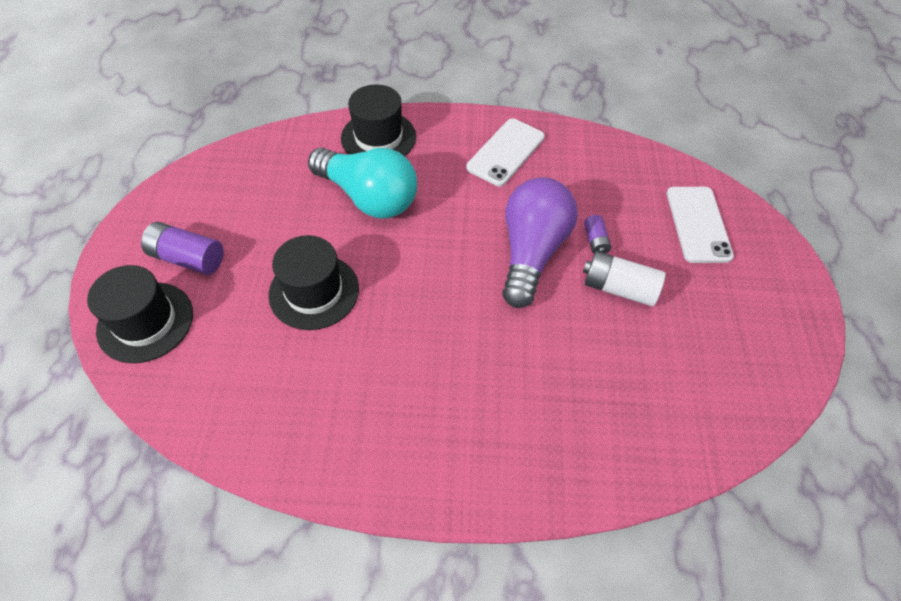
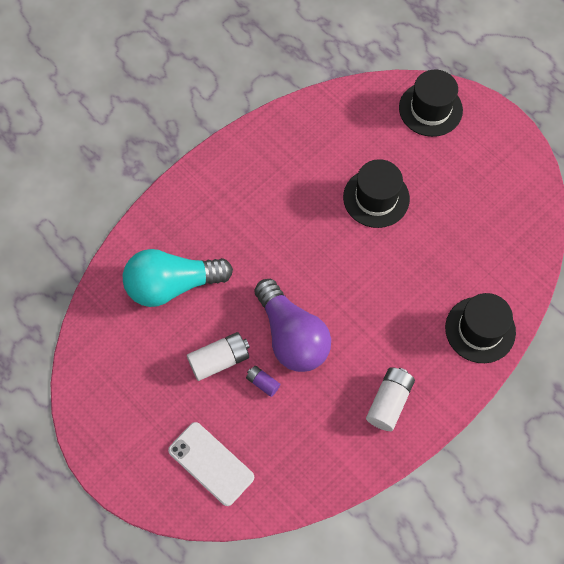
camera: 135 degrees right, 10 degrees up
(188, 258) = (462, 152): purple battery -> none
(368, 197) = (426, 280): turquoise light bulb -> turquoise light bulb (172, 285)
(506, 152) = (389, 402): white phone -> white battery

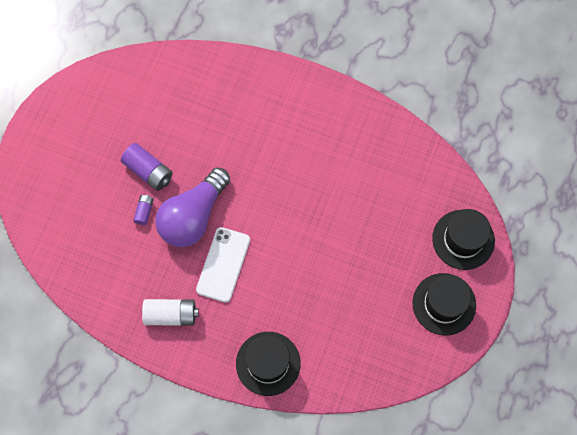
camera: 65 degrees right, 5 degrees up
(172, 285) = (195, 108): turquoise light bulb -> none
(211, 463) = (63, 203): white phone -> white phone (223, 264)
(219, 360) = (148, 171): white battery -> purple battery
(376, 198) = (350, 230): black hat -> black hat (444, 304)

